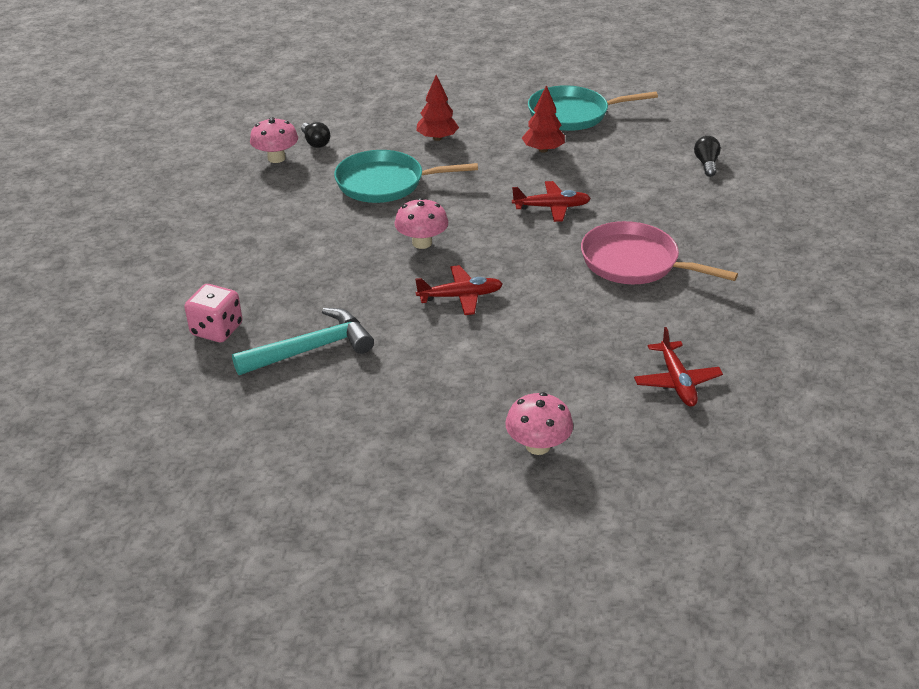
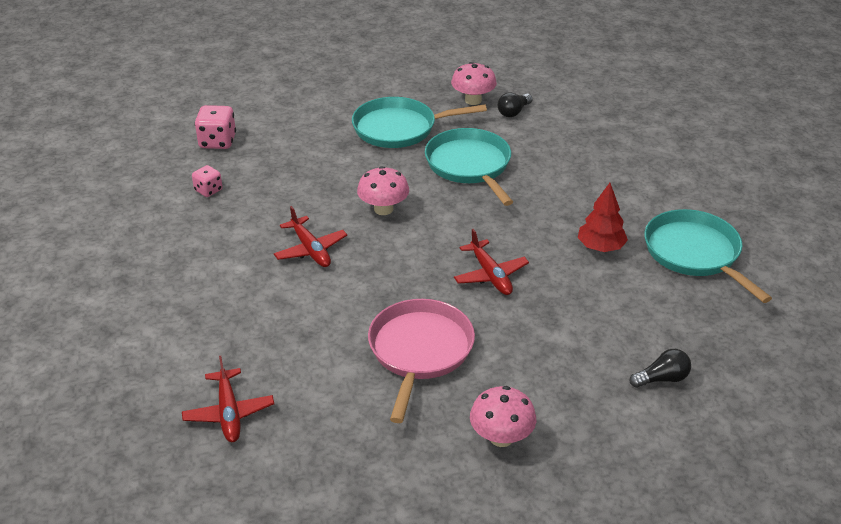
camera: 70 degrees right, 0 degrees up
(291, 208) = (399, 128): none -> turquoise pan
(311, 349) = (208, 190): turquoise hammer -> pink dice
(437, 138) = (572, 176): red tree -> none
(538, 446) = (116, 337): pink mushroom -> pink mushroom (501, 437)
(677, 381) = (229, 413): red plane -> red plane turned 75 degrees counterclockwise

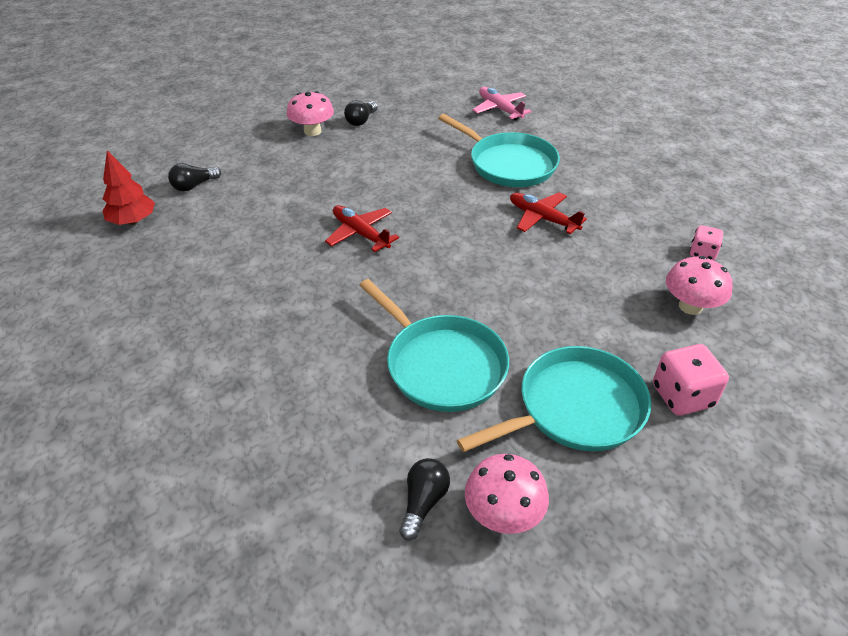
camera: 160 degrees right, 5 degrees up
(217, 142) = (773, 318): pink dice -> pink dice (682, 396)
(229, 413) = (499, 109): red plane -> pink plane
(383, 209) = (506, 276): pink mushroom -> pink mushroom (690, 306)
(419, 351) = (394, 165): pink pan -> none
(427, 441) = (361, 121): none -> black light bulb
(600, 247) = (253, 288): red tree -> red tree (133, 221)
(694, 253) = (145, 305): turquoise pan -> turquoise pan (509, 164)

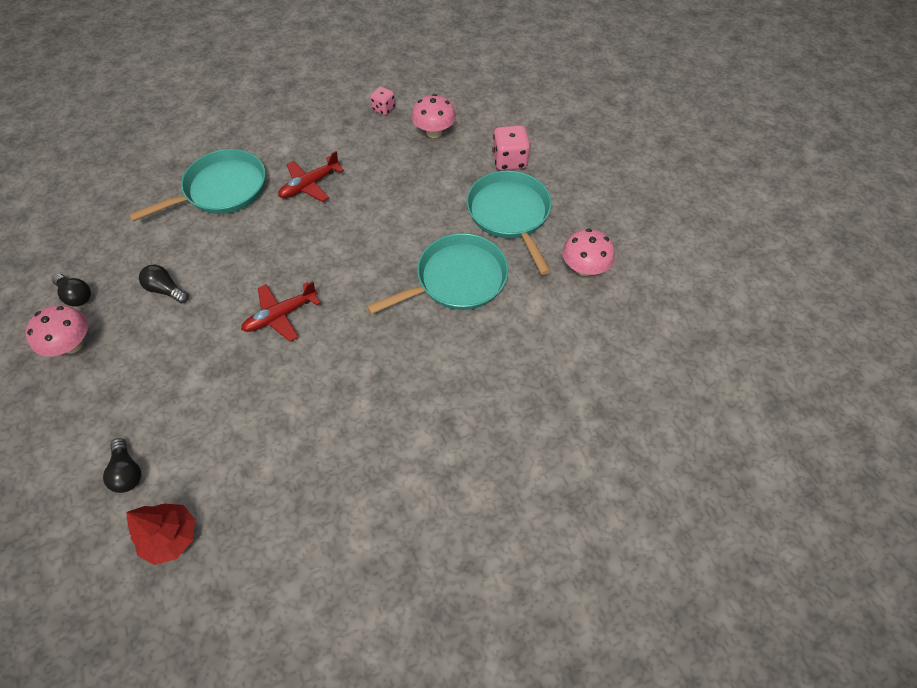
camera: 80 degrees left, 15 degrees up
(423, 502) = (572, 307): black light bulb -> black light bulb (166, 290)
(499, 109) = (123, 177): pink plane -> none

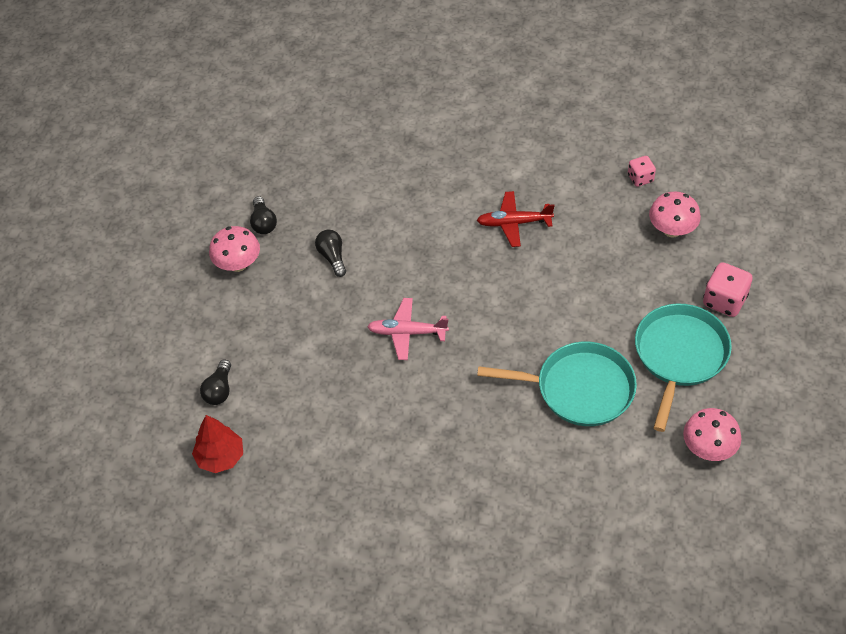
camera: 40 degrees right, 5 degrees down
(222, 189) = (434, 186): turquoise pan -> none
(281, 315) = (407, 333): red plane -> pink plane

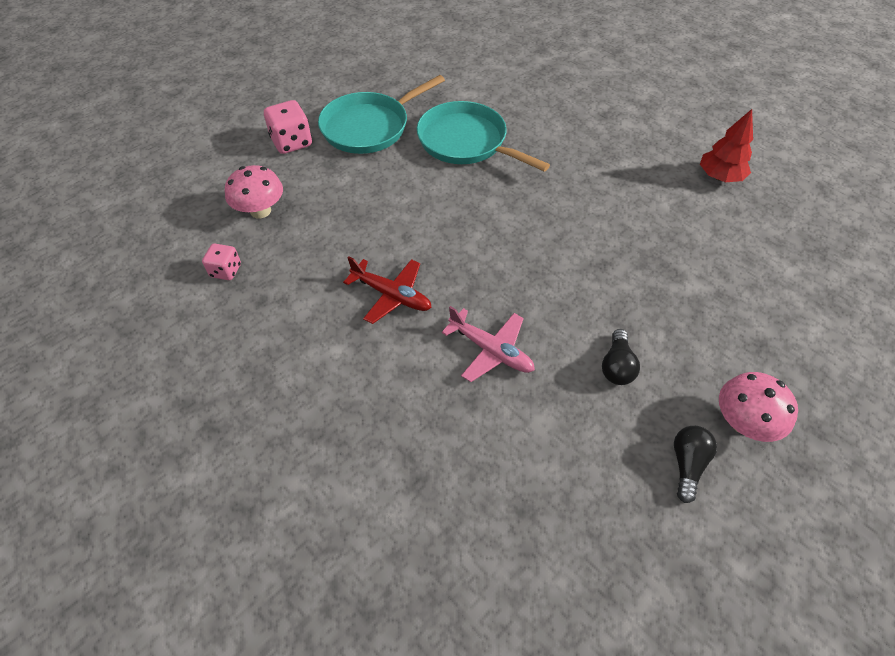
camera: 150 degrees left, 0 degrees up
(219, 390) = (806, 289): black light bulb -> none
(220, 457) = (818, 233): red tree -> red tree (719, 177)
(407, 333) = (581, 248): pink plane -> pink plane (491, 350)
(708, 448) = (413, 75): pink mushroom -> none

